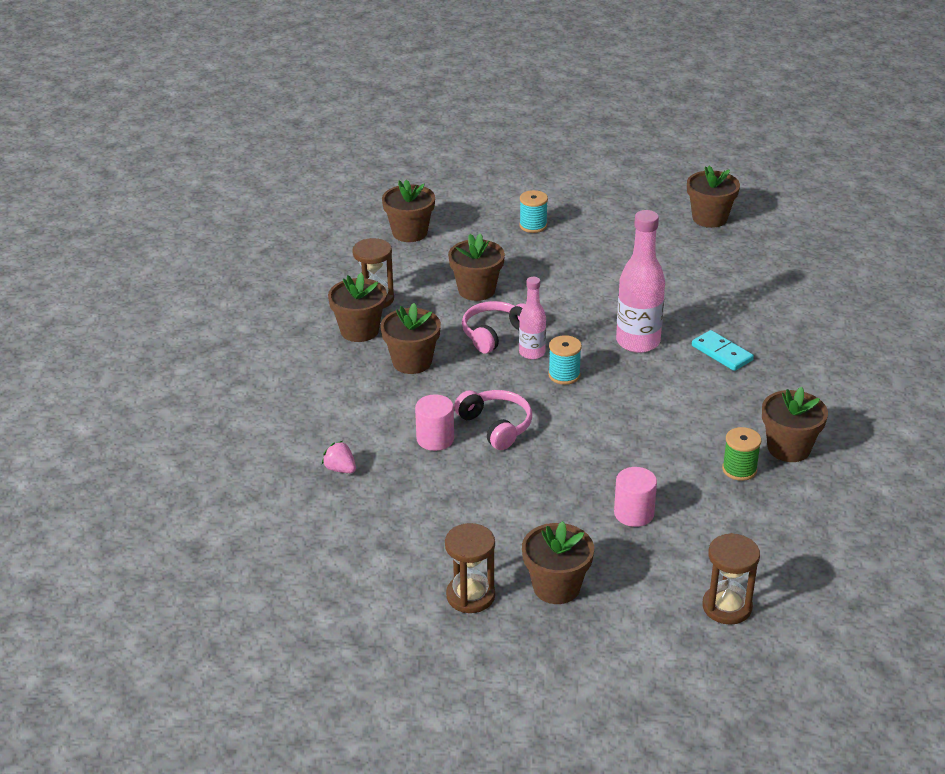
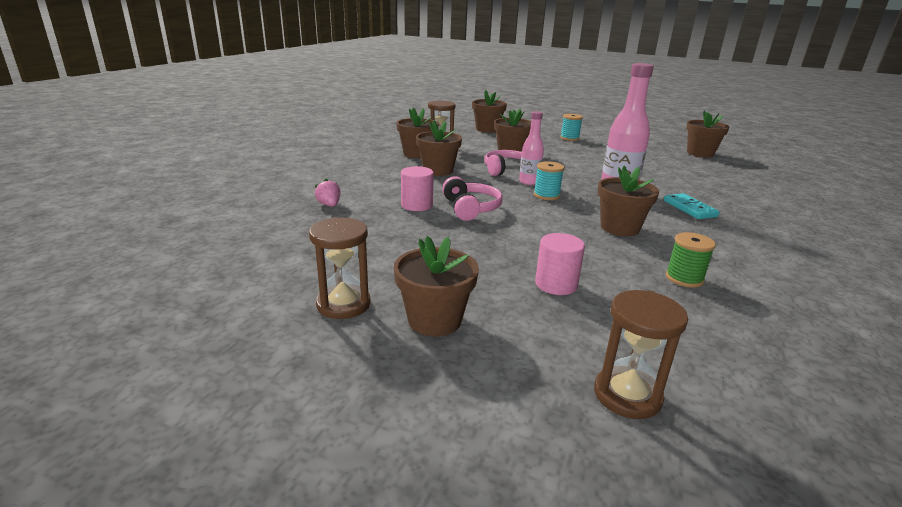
camera: 20 degrees right, 10 degrees down
(789, 448) = (744, 275): brown flower pot -> brown flower pot (619, 228)

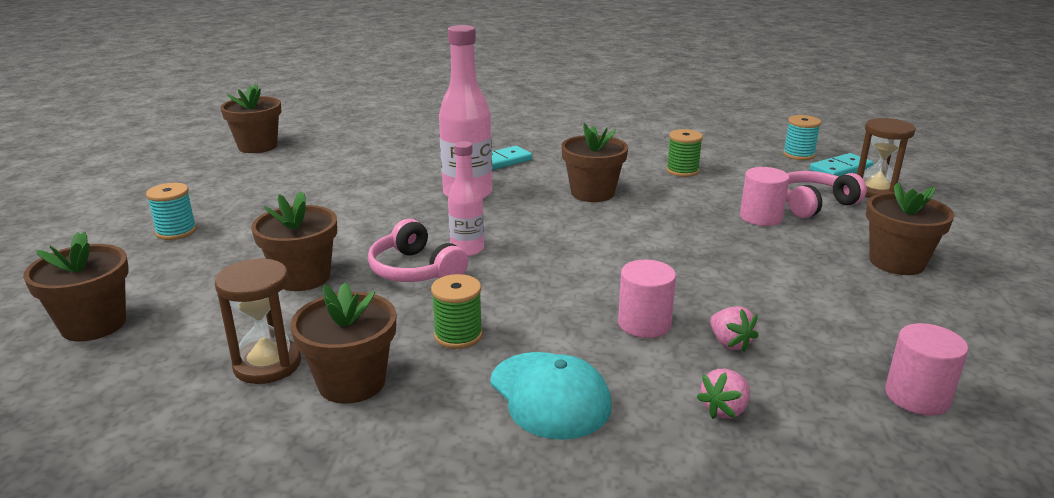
camera: 105 degrees left, 0 degrees up
(280, 252) = (917, 397): none -> pink cylinder
(343, 304) = (944, 313): brown hourglass -> none
(377, 178) = (549, 395): none -> turquoise cap
(379, 220) = (729, 343): none -> pink strawberry
(438, 171) = (458, 335): brown flower pot -> green spool
(470, 208) = (616, 280): pink headphones -> pink headphones (813, 204)
(546, 195) = (518, 234): turquoise spool -> turquoise spool (798, 155)
(719, 401) = (840, 169): none -> turquoise domino

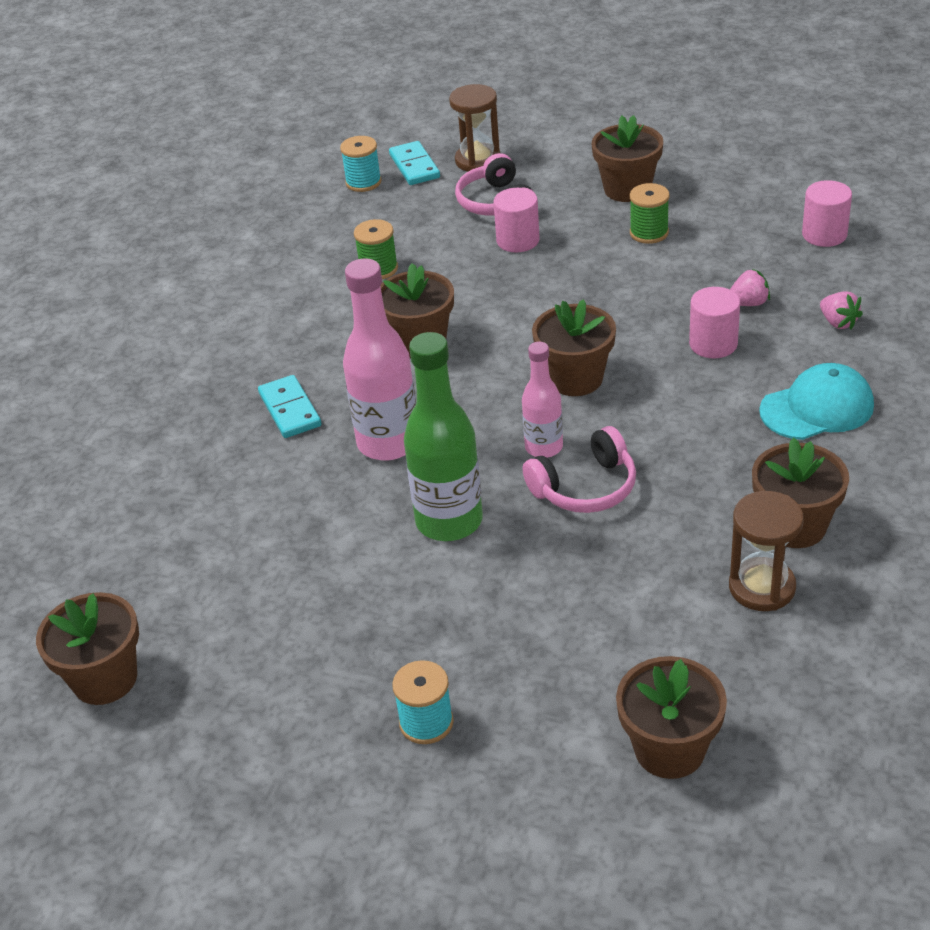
camera: 75 degrees left, 15 degrees up
(302, 277) = (585, 578): brown flower pot -> brown flower pot (575, 378)
(378, 221) = (449, 521): none -> green bottle
(458, 335) = (721, 458): green spool -> green spool (649, 233)

